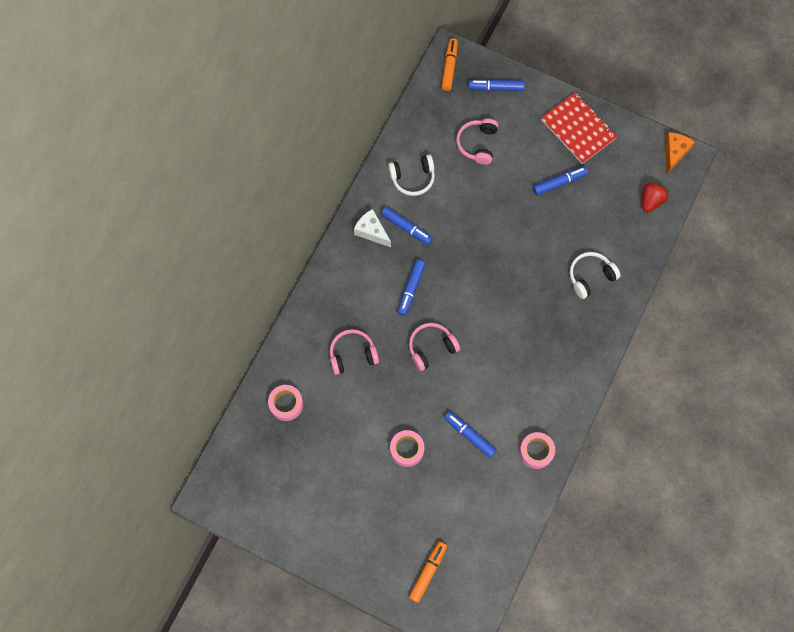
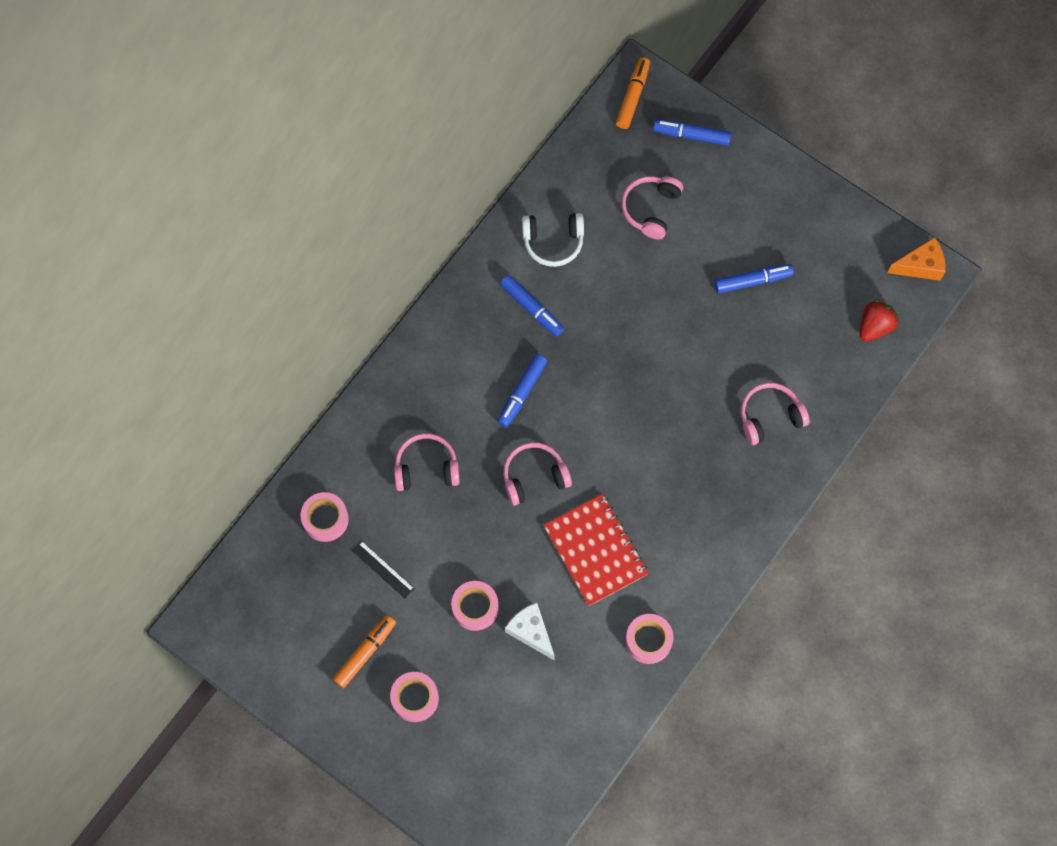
camera: 10 degrees right, 0 degrees up
(335, 433) = (383, 569): none -> black ruler
(372, 231) = (483, 306): white cheese -> white cheese (531, 632)
(375, 523) = (415, 698): none -> pink tape
(428, 572) = (472, 775): orange marker -> orange marker (365, 653)
(469, 435) = (563, 603): blue marker -> none
(578, 129) = (793, 211): red notebook -> red notebook (595, 550)
(590, 276) = (770, 416): white headphones -> pink headphones
(674, 153) = (920, 266): orange cheese -> orange cheese turned 45 degrees clockwise

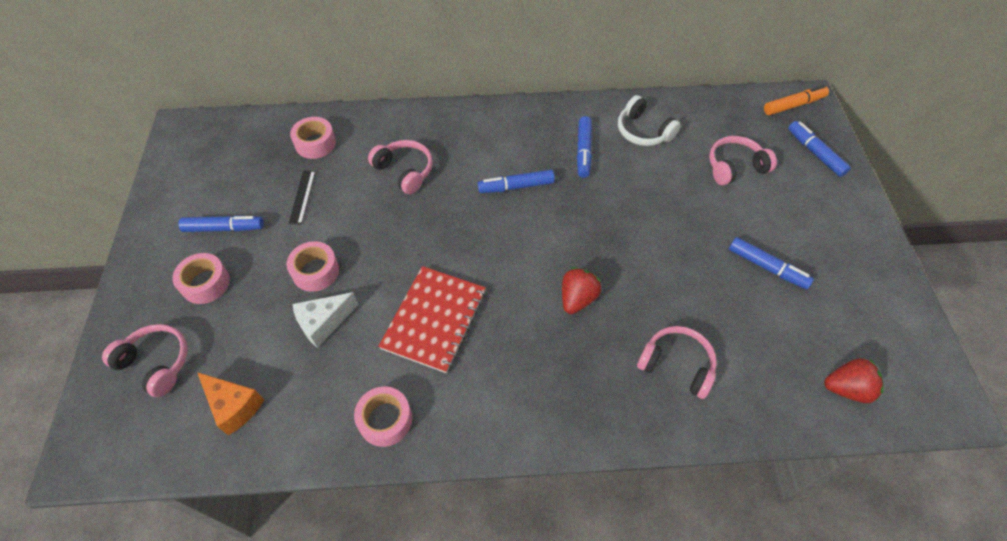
camera: 50 degrees right, 15 degrees down
(365, 653) = (224, 228): orange marker -> blue marker
(531, 632) = (324, 323): white cheese -> white cheese turned 135 degrees counterclockwise
(534, 476) = (458, 237): pink headphones -> pink headphones (156, 363)
(664, 436) = (577, 298): none -> red strawberry
(920, 266) = (940, 384): orange cheese -> orange cheese (234, 406)

